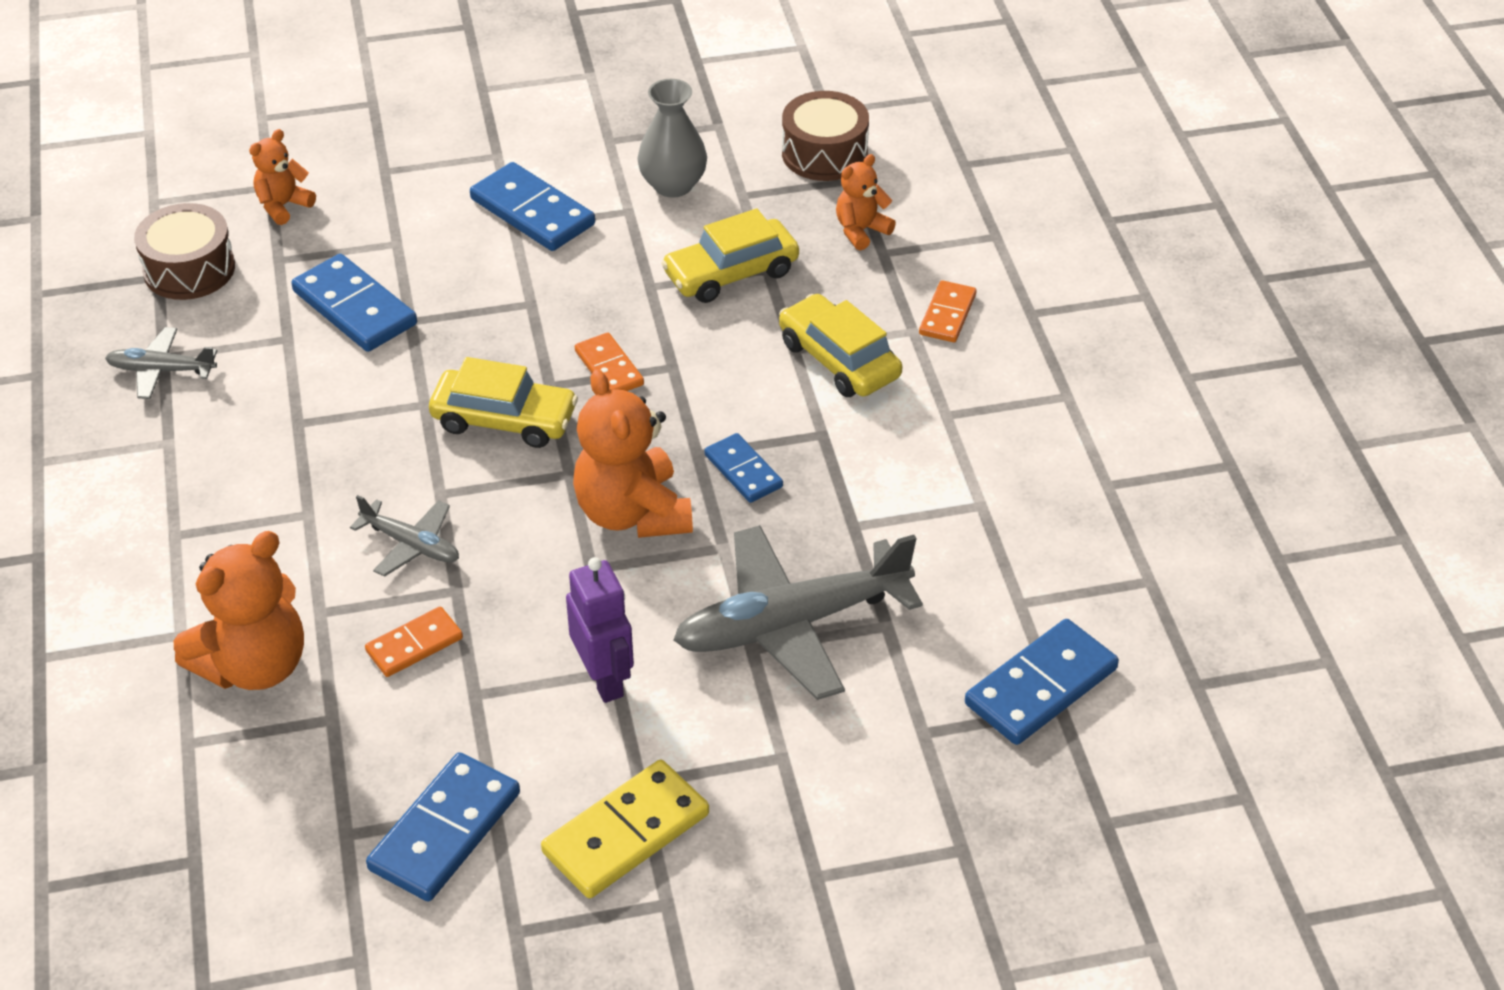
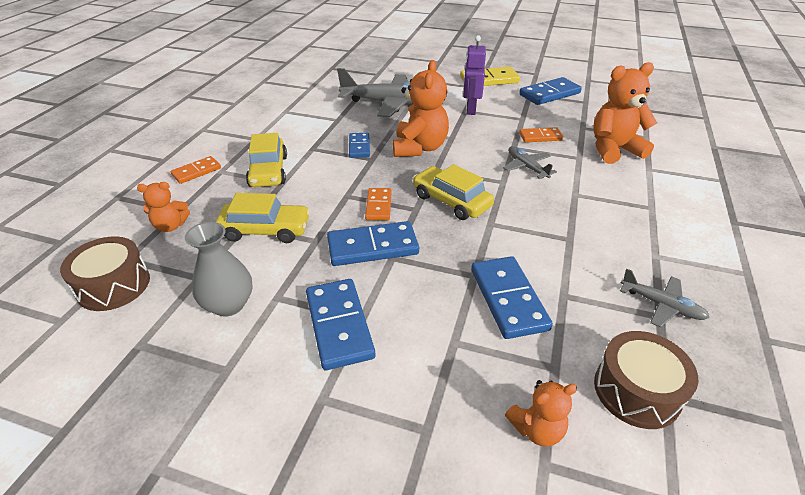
camera: 150 degrees left, 5 degrees down
(1040, 686) = (330, 72): blue domino -> blue domino (372, 247)

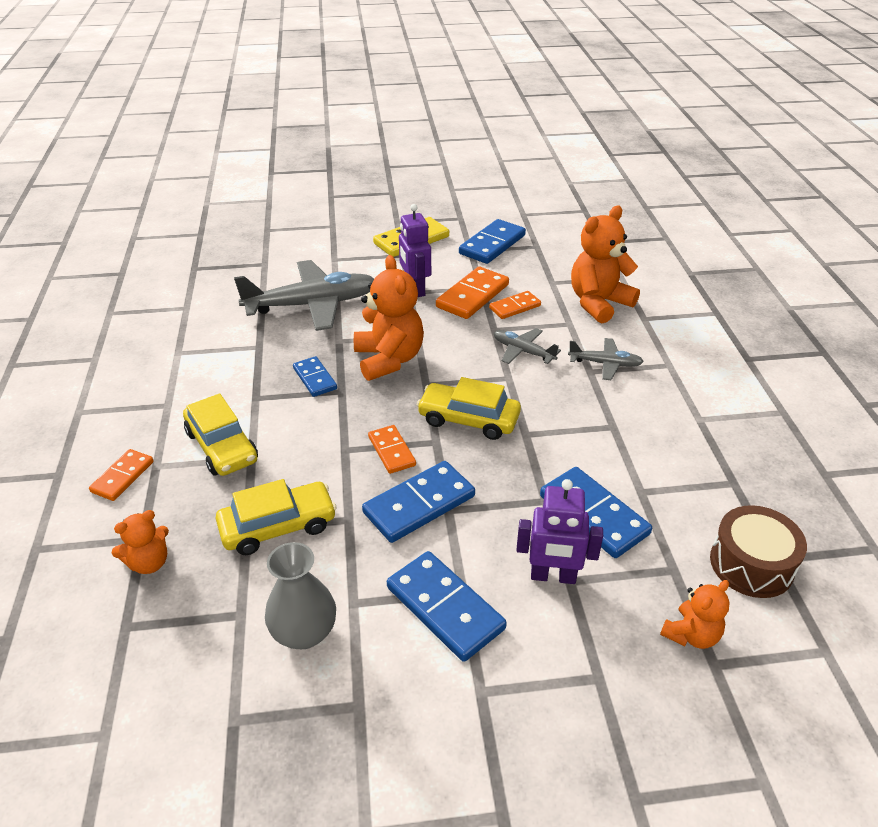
camera: 25 degrees left, 0 degrees up
(113, 285) = (138, 665): brown drum -> none
(441, 334) = (553, 576): none -> purple robot
(511, 123) = (473, 296): none -> orange domino
(661, 305) = (729, 471): grey plane -> grey plane (605, 364)

